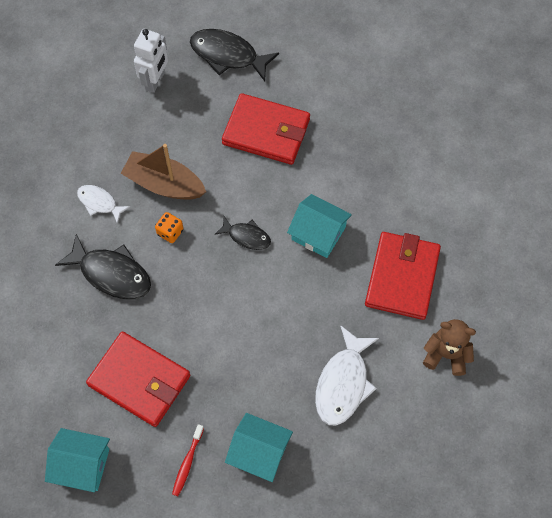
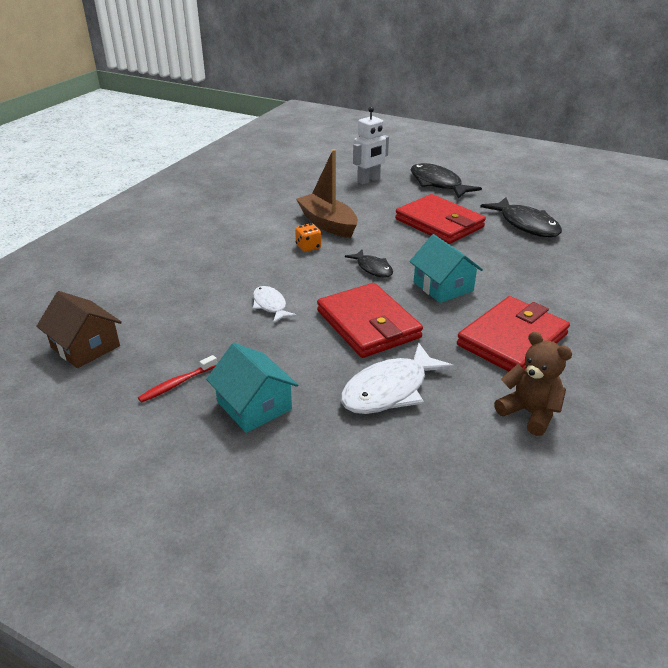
camera: 30 degrees right, 30 degrees down
(82, 465) = (85, 346): turquoise house -> brown house
(99, 203) = (267, 218): white fish -> white fish (270, 305)
(111, 273) = (238, 252): black fish -> black fish (526, 225)
(139, 380) = (194, 315): red wallet -> red wallet (368, 324)

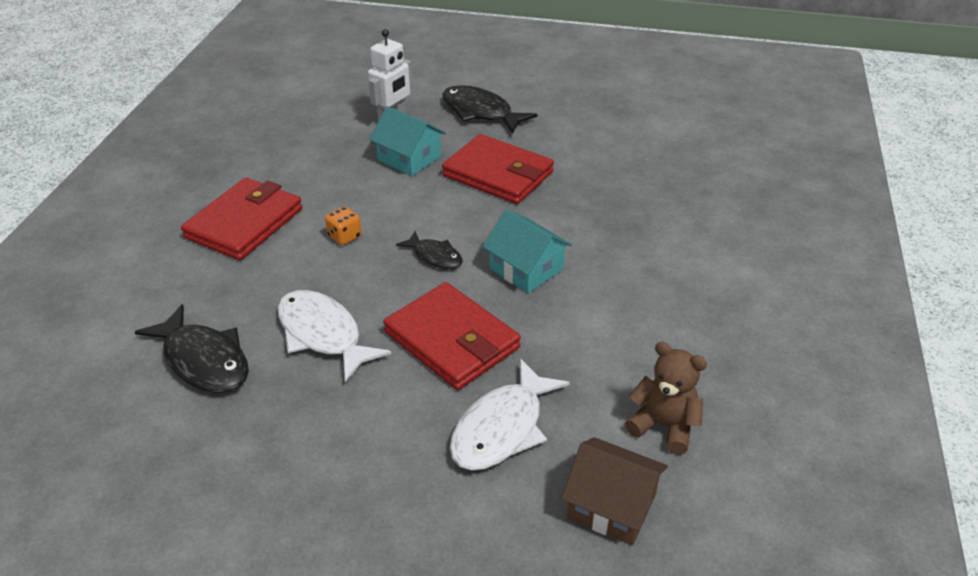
camera: 15 degrees left, 5 degrees up
(85, 346) = (98, 443): brown house -> brown house (611, 505)
(177, 384) = (240, 474): red toothbrush -> none
(254, 406) = (347, 484): turquoise house -> turquoise house (409, 158)
(270, 305) = (323, 334): white fish -> white fish, size x1.72
(328, 224) = (359, 196): brown boat -> none
(512, 340) = (623, 330): red wallet -> red wallet (244, 223)
(526, 225) = (600, 160): black fish -> black fish (203, 360)

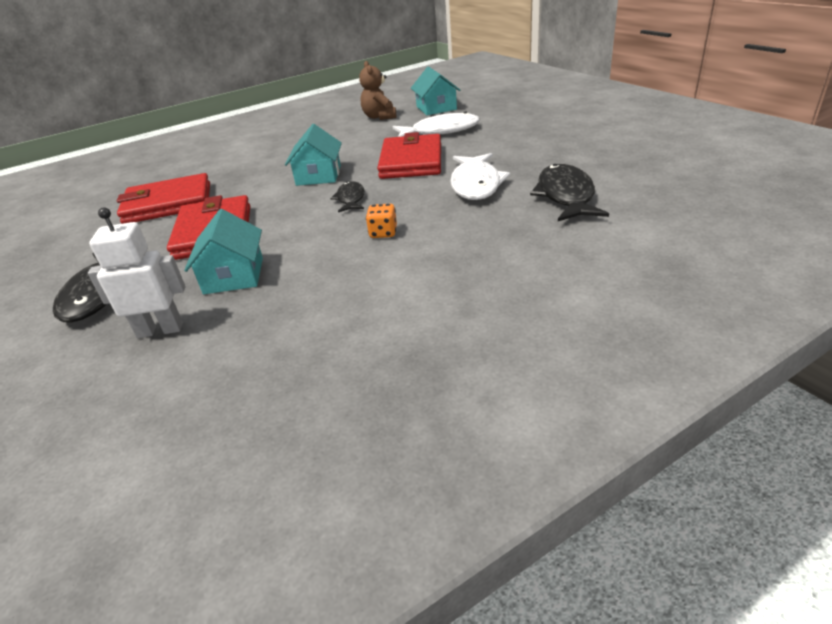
camera: 130 degrees left, 5 degrees down
(244, 223) = (443, 277): red wallet -> red wallet (168, 204)
(611, 505) = (436, 108): brown house -> turquoise house

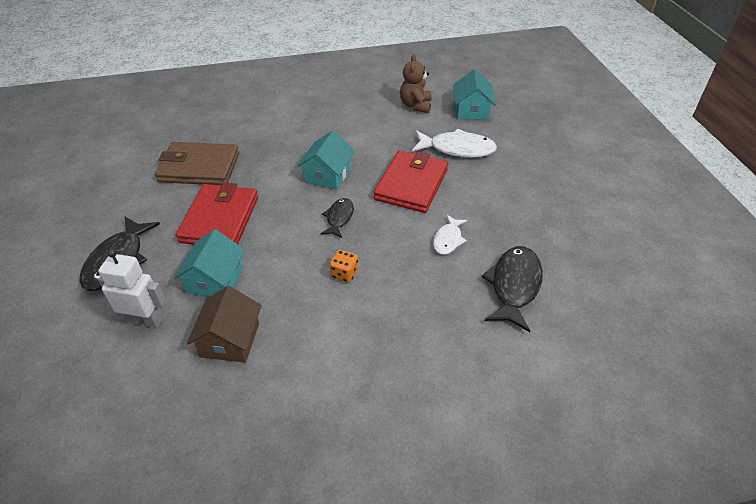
camera: 15 degrees right, 10 degrees up
(168, 204) = (199, 167): red wallet -> brown wallet
(280, 315) = (230, 339): none -> brown house
(476, 184) = (448, 239): white fish -> white fish, size x0.58

